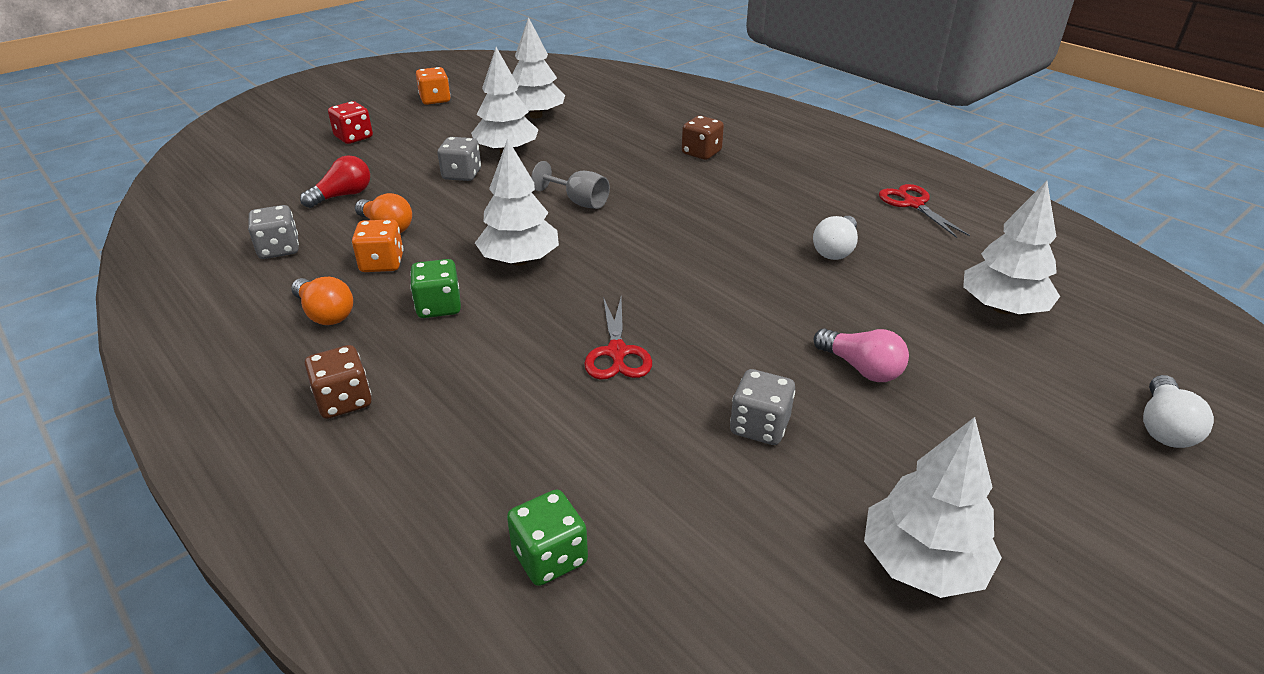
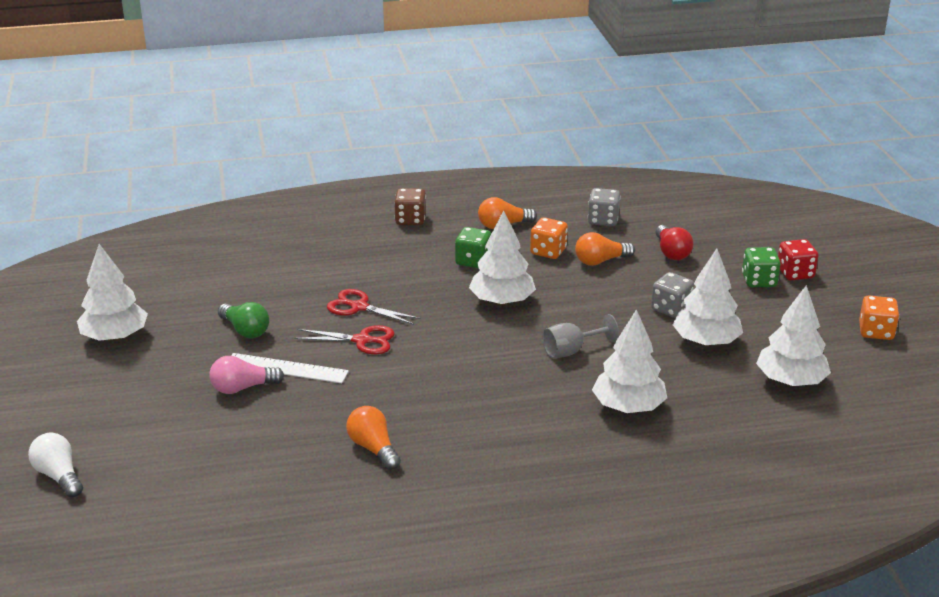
camera: 120 degrees right, 5 degrees down
(550, 557) = (243, 249): green dice -> green dice (759, 281)
(701, 153) = (617, 454): brown dice -> none
(759, 426) = (245, 330): grey dice -> green light bulb
(791, 353) = (286, 368): none -> white ruler
(835, 250) = (373, 448): white light bulb -> orange light bulb
(913, 204) = (396, 539): red scissors -> red scissors (362, 340)
(1002, 308) = (219, 488): white tree -> white tree (628, 407)

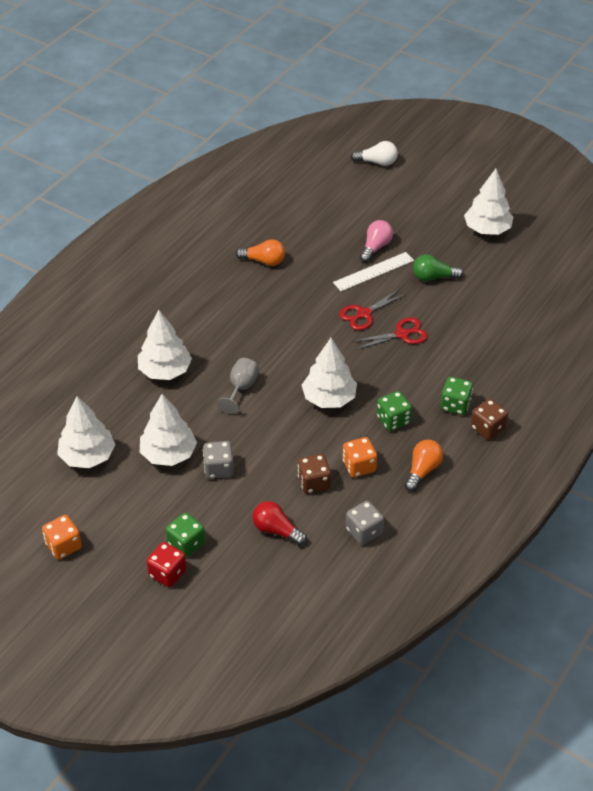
camera: 135 degrees right, 15 degrees up
(407, 243) = (455, 405): none -> green dice
(600, 261) = (314, 483): orange light bulb -> brown dice

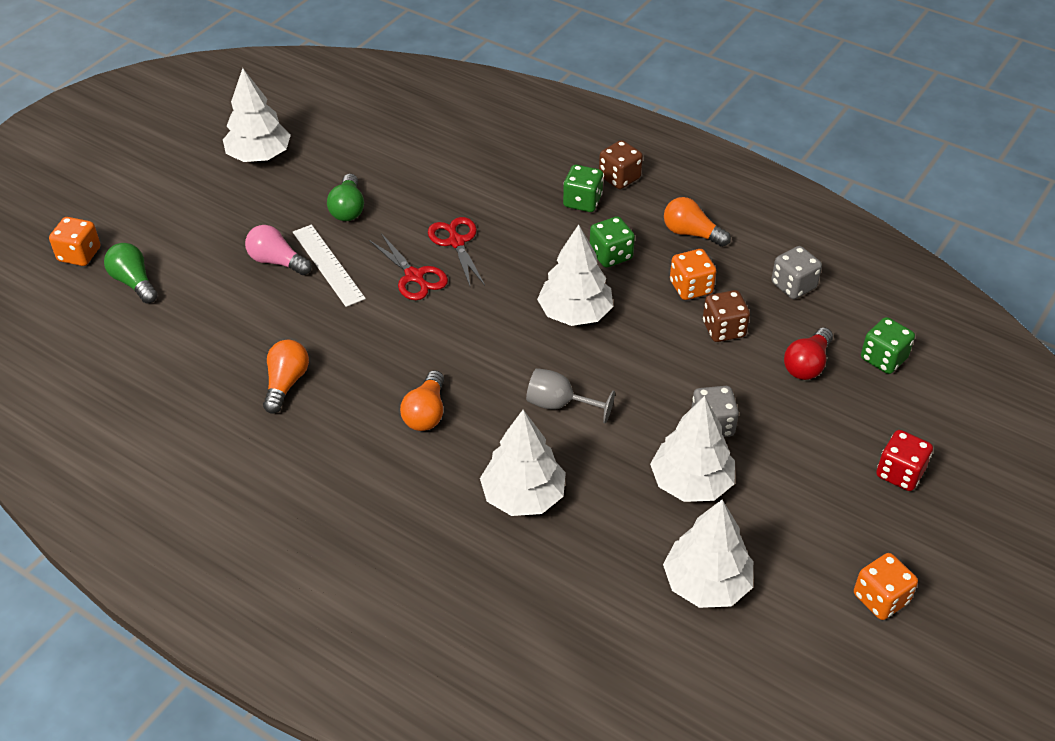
camera: 90 degrees left, 0 degrees up
(186, 544) = (847, 455): green dice -> green dice (883, 358)
(236, 324) = (426, 413): none -> orange light bulb
(352, 188) = (134, 282): none -> green light bulb
(377, 162) = (79, 254): white light bulb -> orange dice

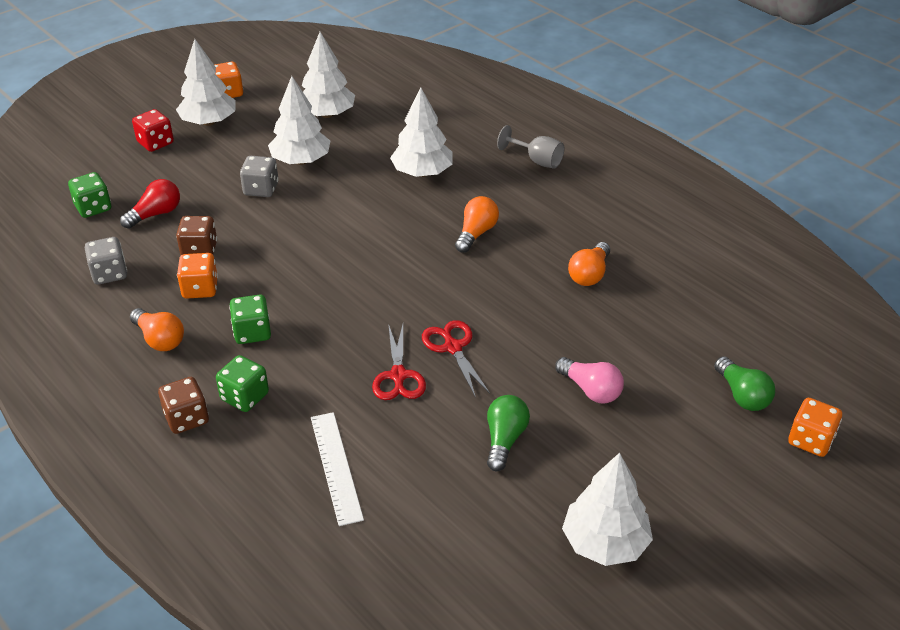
camera: 165 degrees left, 5 degrees down
(328, 265) = (537, 376): white ruler -> white ruler (336, 467)
(559, 405) = (368, 221): grey goblet -> grey goblet (537, 160)
(575, 313) = (317, 286): white tree -> white tree (209, 122)

